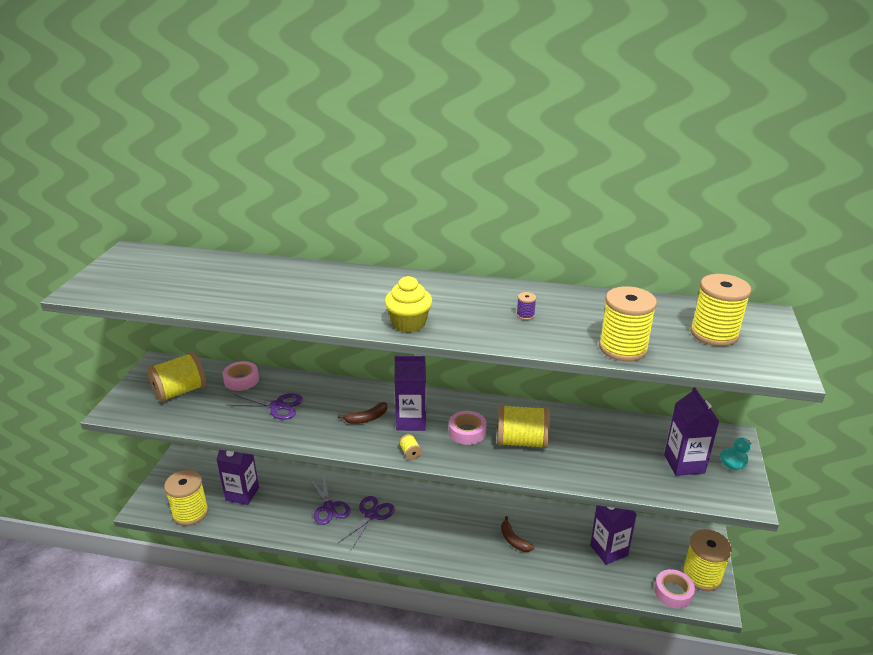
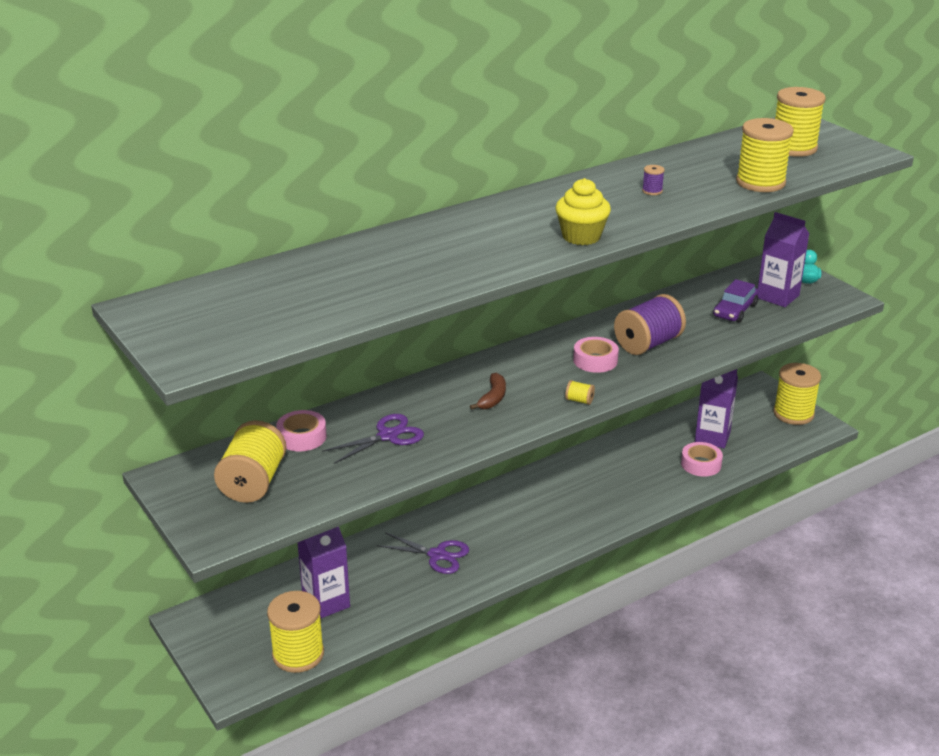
camera: 45 degrees left, 0 degrees up
(371, 515) = (487, 535): purple scissors -> none
(411, 421) = (535, 378): purple carton -> none
(514, 540) = (635, 475): brown banana -> none
(521, 441) = (648, 344): yellow spool -> purple spool
(629, 455) = (735, 310): none -> purple car
(673, 592) = (791, 437): pink tape -> pink tape (701, 464)

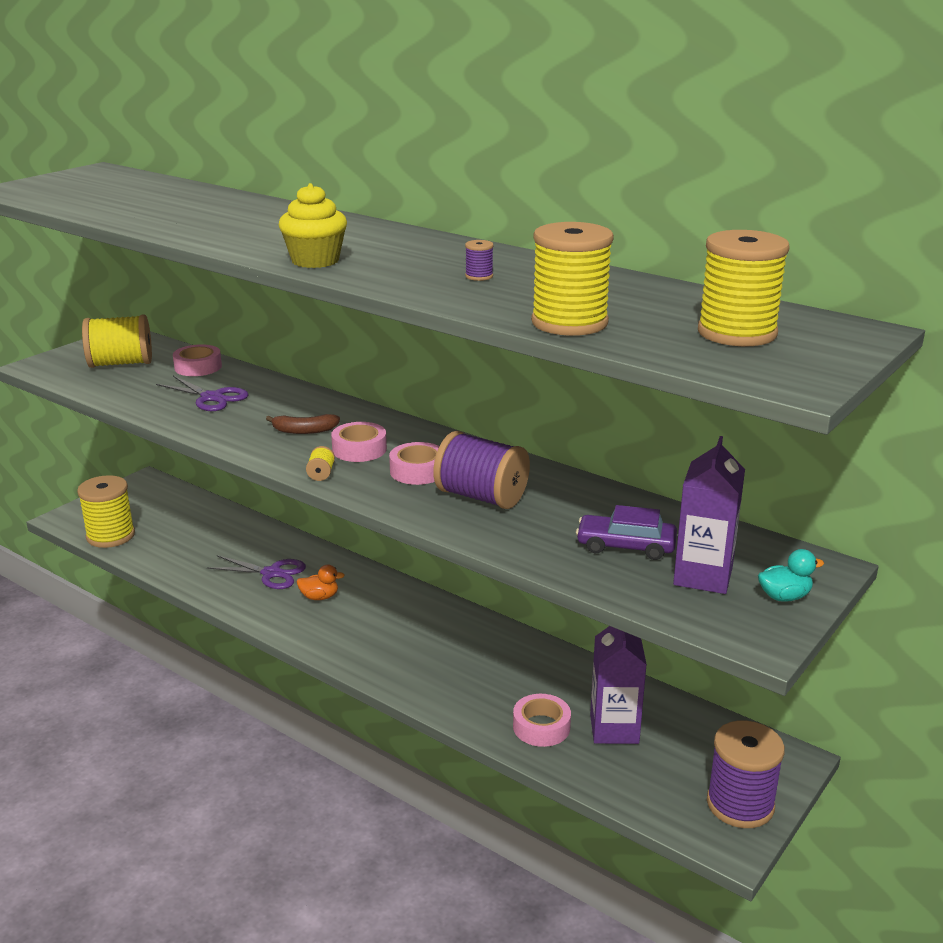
camera: 70 degrees right, 5 degrees down
(326, 603) = (183, 533): purple carton -> none
(437, 555) = (271, 573): purple scissors -> purple scissors turned 75 degrees counterclockwise
(491, 533) = (319, 597): none -> orange duck
(544, 378) = (359, 449): none -> pink tape
(793, 414) = (740, 804): yellow spool -> purple spool

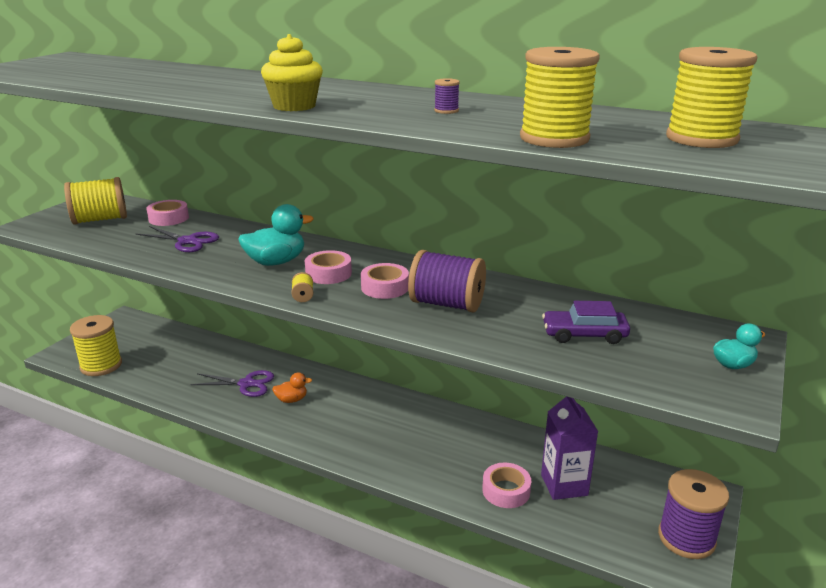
camera: 10 degrees left, 0 degrees up
(304, 431) = (276, 262): brown banana -> turquoise duck
(703, 576) = (659, 354): purple carton -> none

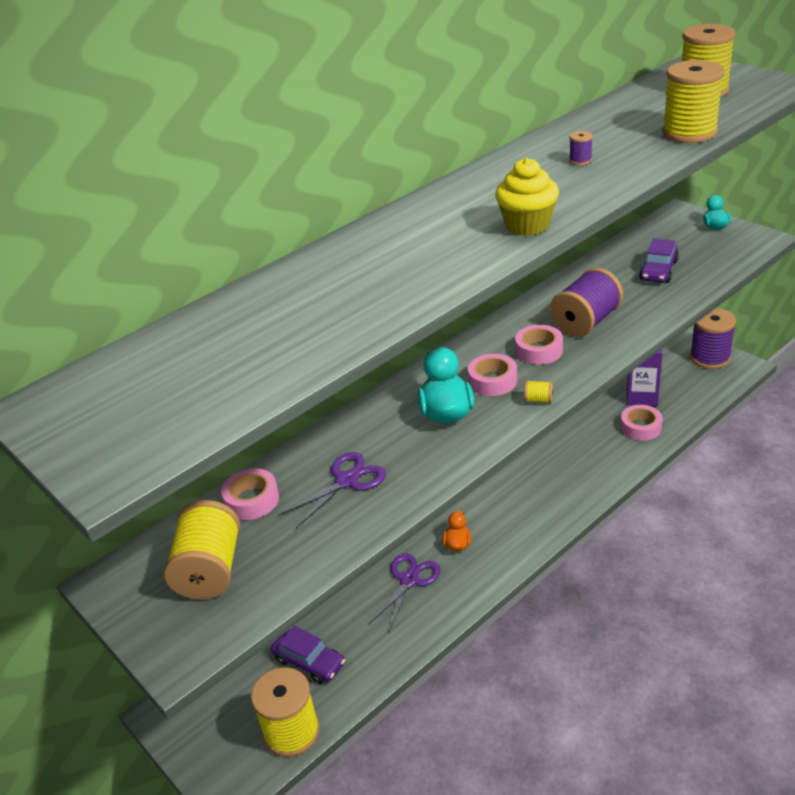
camera: 65 degrees left, 10 degrees up
(162, 358) = (309, 661): none -> purple car

